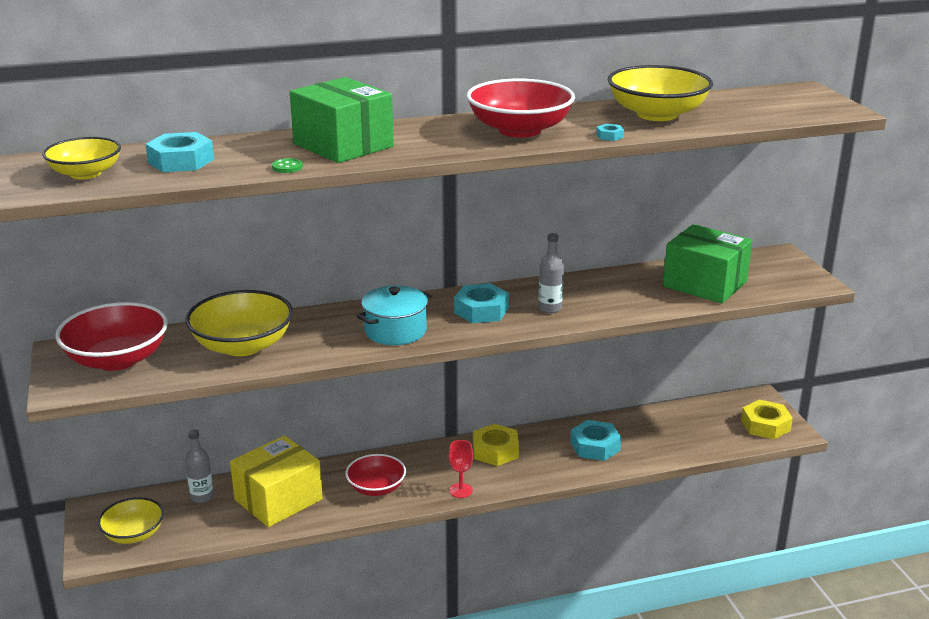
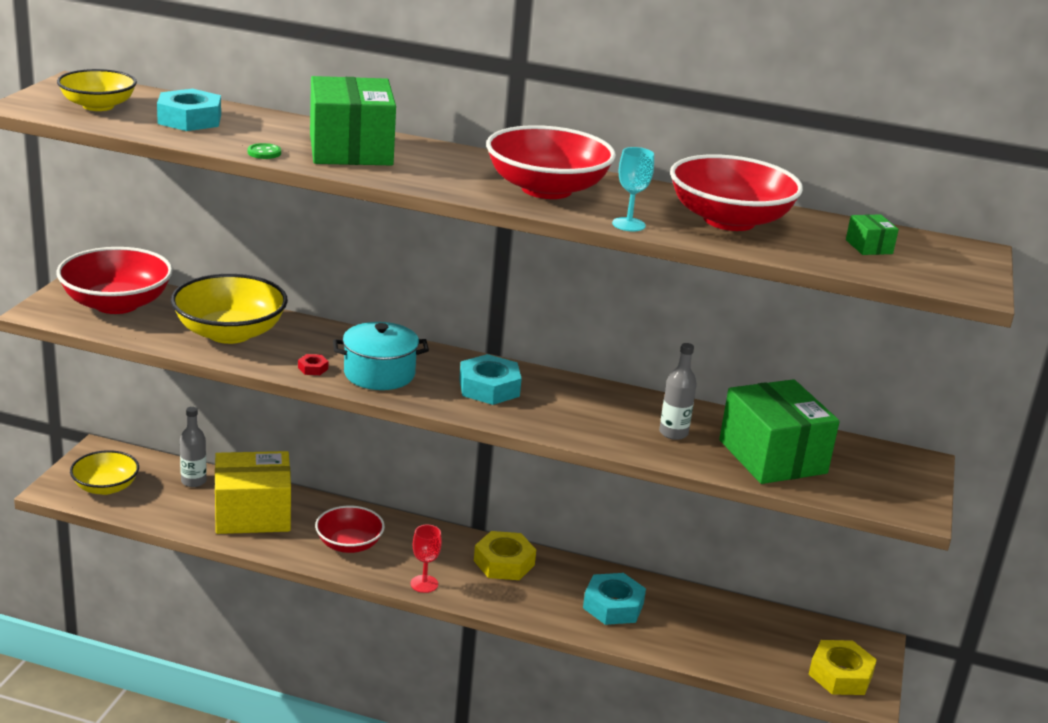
camera: 30 degrees right, 0 degrees up
(343, 346) = (313, 368): none -> red nut
(550, 308) = (561, 413): grey bottle -> grey bottle (673, 433)
(610, 136) = (628, 224): turquoise nut -> turquoise goblet
(657, 114) = (729, 220): yellow bowl -> red bowl
(754, 105) = (869, 247): none -> green box

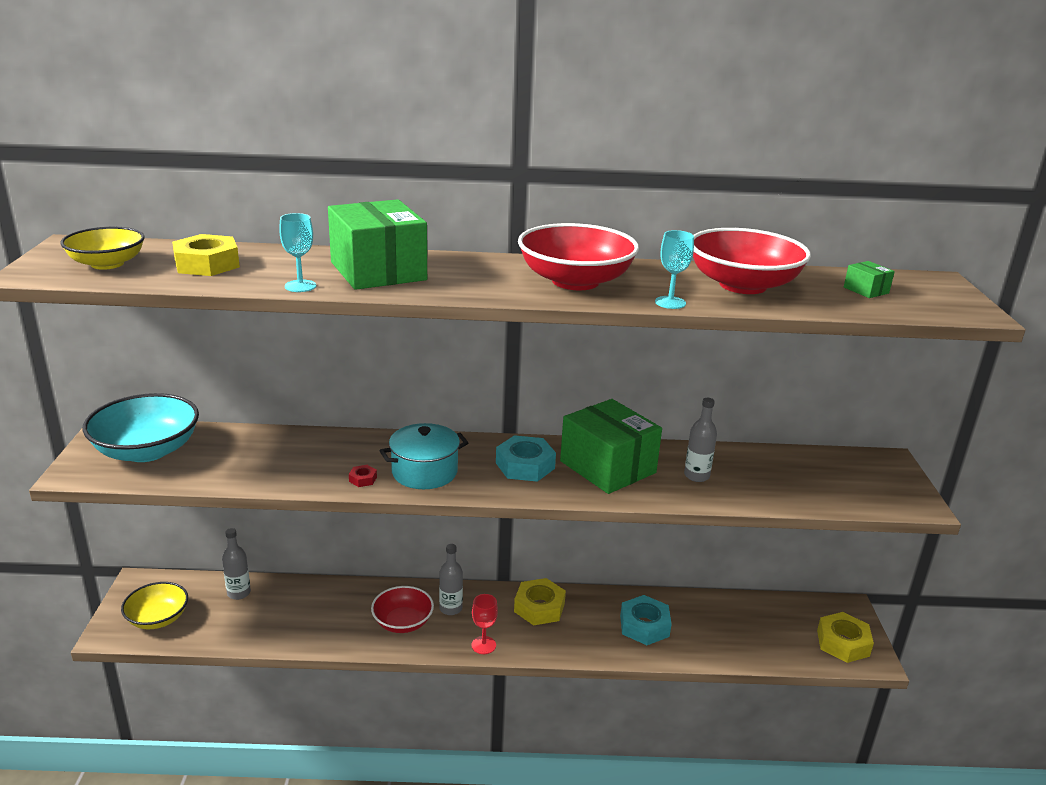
camera: 15 degrees left, 0 degrees up
(116, 304) = (147, 450): red bowl -> turquoise bowl
(189, 119) = (207, 264): turquoise nut -> yellow nut
(230, 333) = (269, 459): yellow bowl -> none
(252, 513) = (305, 613): yellow box -> none
(264, 153) = (300, 286): green button -> turquoise goblet
(406, 543) = (450, 608): none -> grey bottle
(772, 456) = (784, 480): green box -> green box (608, 467)

